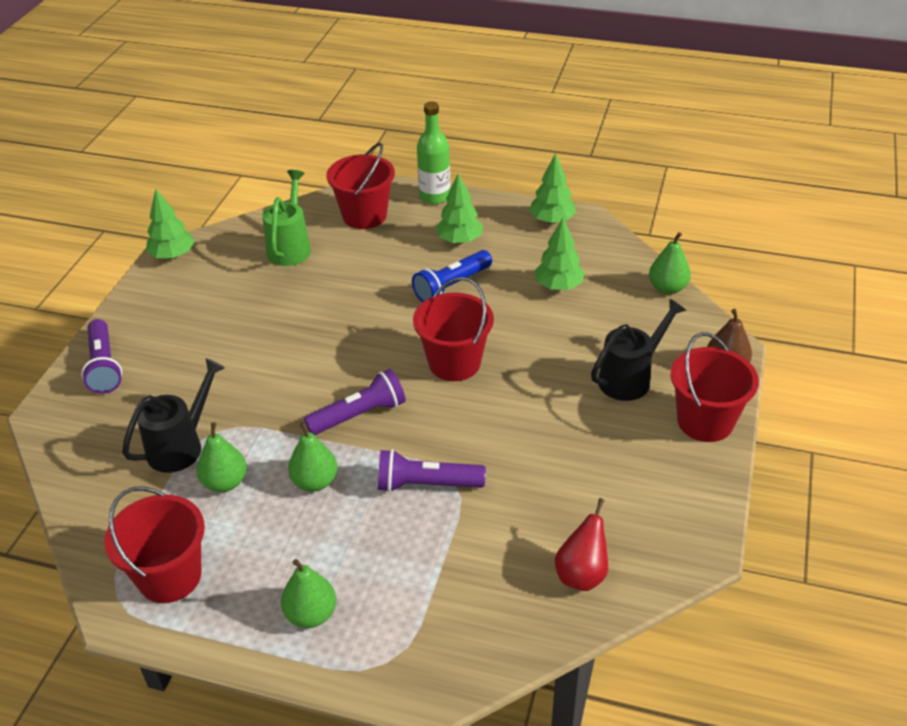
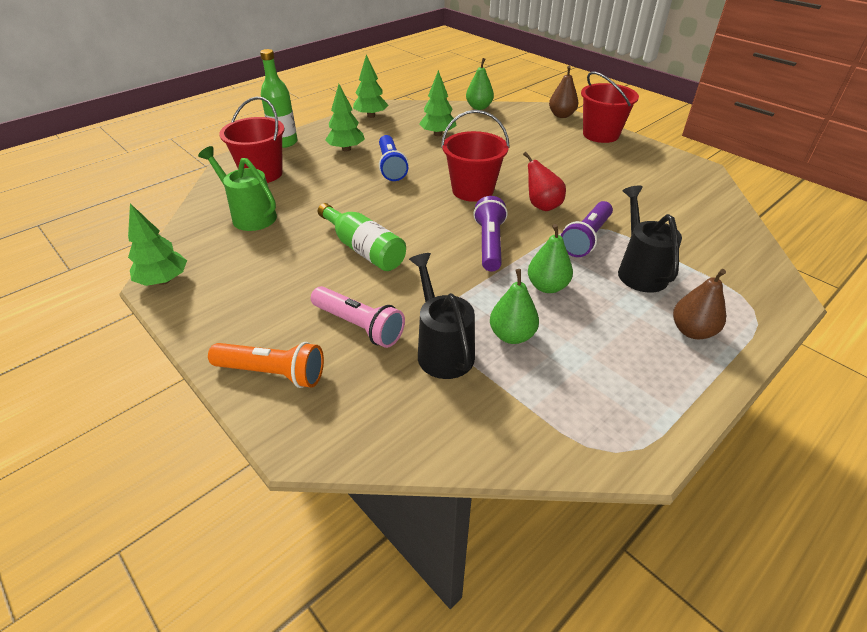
camera: 60 degrees left, 0 degrees up
(104, 366) = (272, 373): purple flashlight -> orange flashlight
(169, 576) = (609, 404): red bucket -> none
(182, 384) = (359, 326): none -> pink flashlight
(289, 337) = (363, 249): none -> green bottle
(311, 614) = (692, 331): green pear -> brown pear
(582, 574) = (703, 209): red pear -> red pear (542, 206)
(630, 377) = (545, 141): black watering can -> black watering can (639, 270)

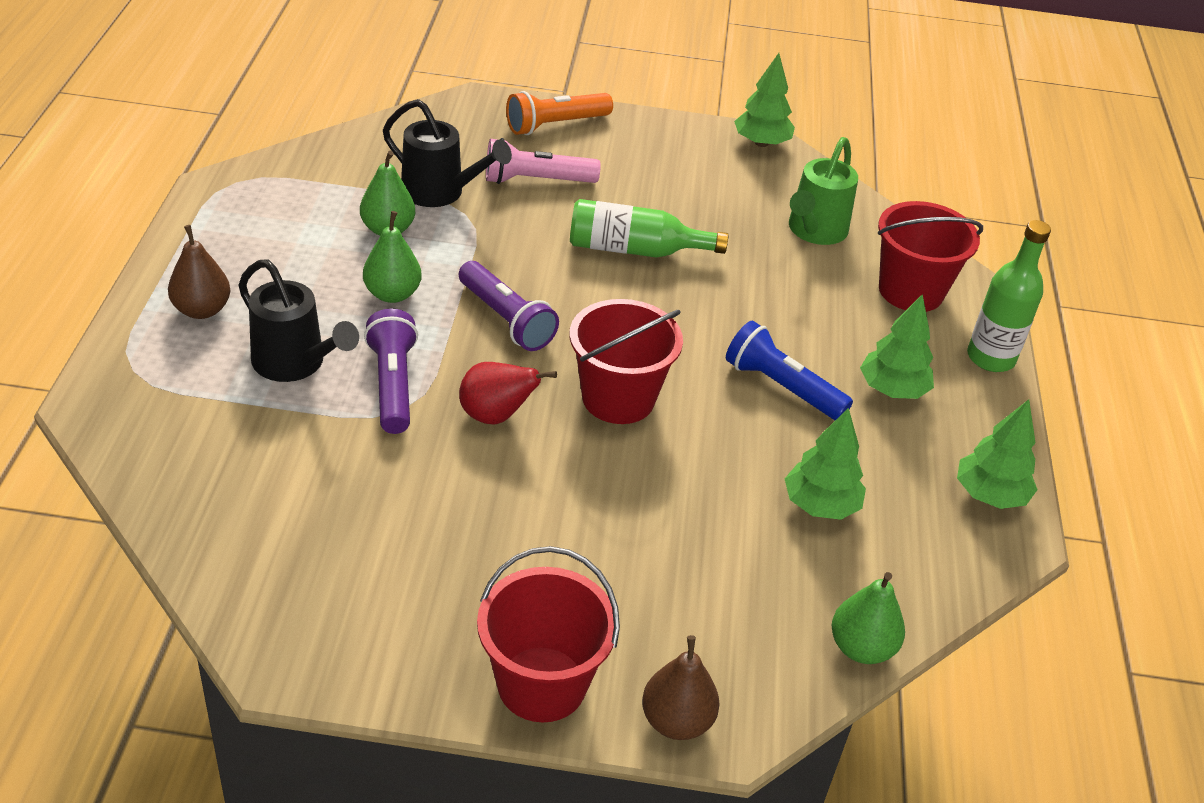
camera: 135 degrees right, 0 degrees up
(249, 215) = (814, 232): green watering can -> green watering can turned 120 degrees clockwise

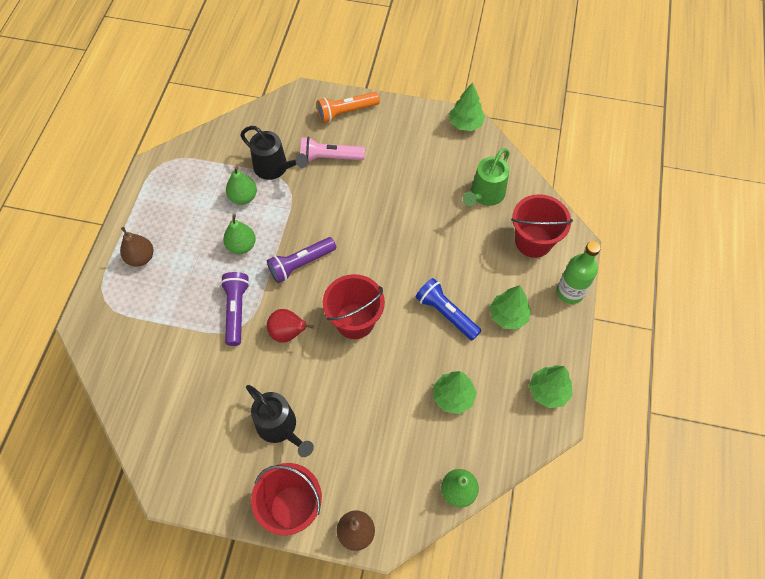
camera: 10 degrees right, 20 degrees up
(296, 364) = (187, 296): black watering can -> black watering can (280, 428)
(506, 319) = (301, 264): purple flashlight -> purple flashlight turned 90 degrees clockwise
(635, 250) = (379, 211): green bottle -> none

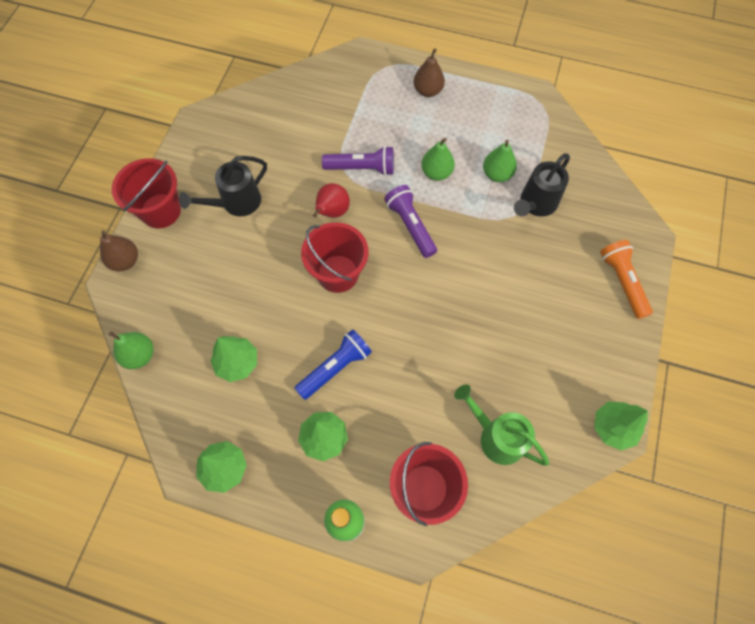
camera: 95 degrees right, 5 degrees up
(330, 157) = (552, 260): pink flashlight -> none

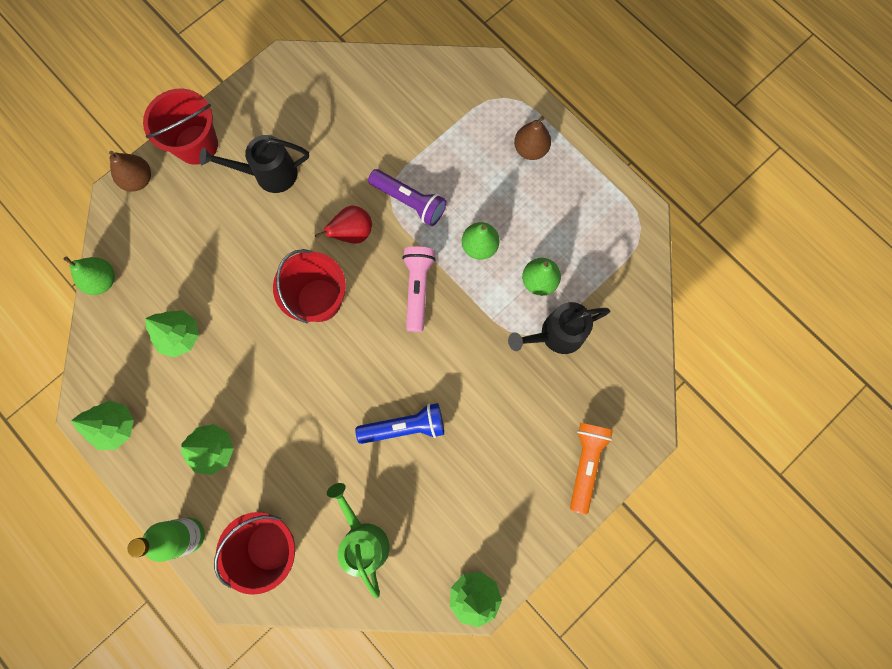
camera: 30 degrees right, 10 degrees up
(335, 368) = (261, 391): blue flashlight -> blue flashlight (404, 427)
(410, 226) = (418, 289): purple flashlight -> pink flashlight

